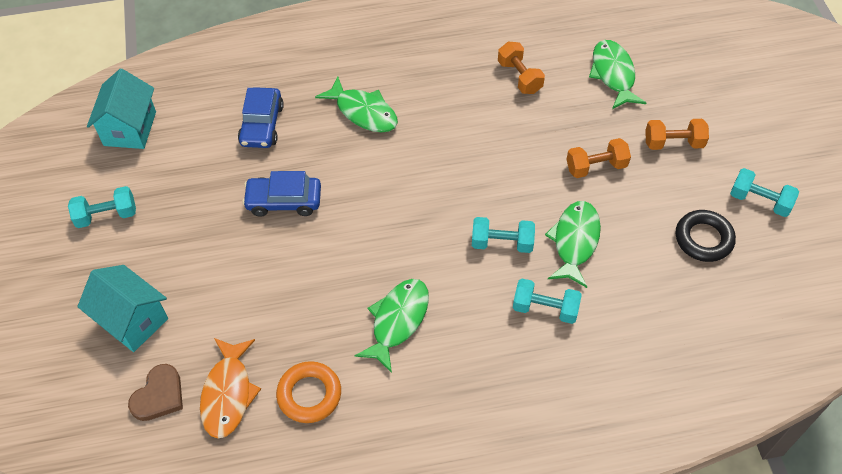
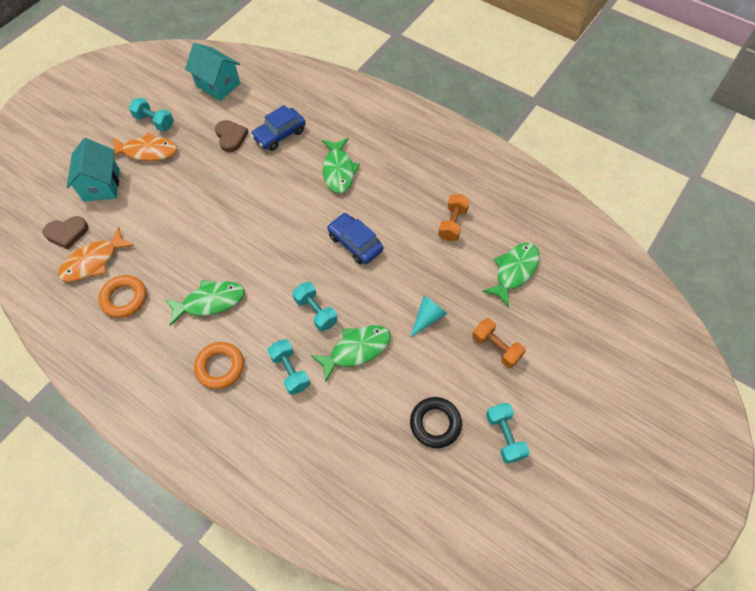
camera: 45 degrees right, 5 degrees up
(130, 128) = (218, 85): turquoise house -> turquoise house turned 75 degrees clockwise
(139, 249) = (147, 151): none -> orange fish
(214, 165) = (231, 137): none -> brown heart
(284, 201) = (238, 185): blue car -> blue car (355, 243)
(482, 363) = (220, 367): none -> orange ring
(596, 167) = (427, 318): orange dumbbell -> turquoise cone

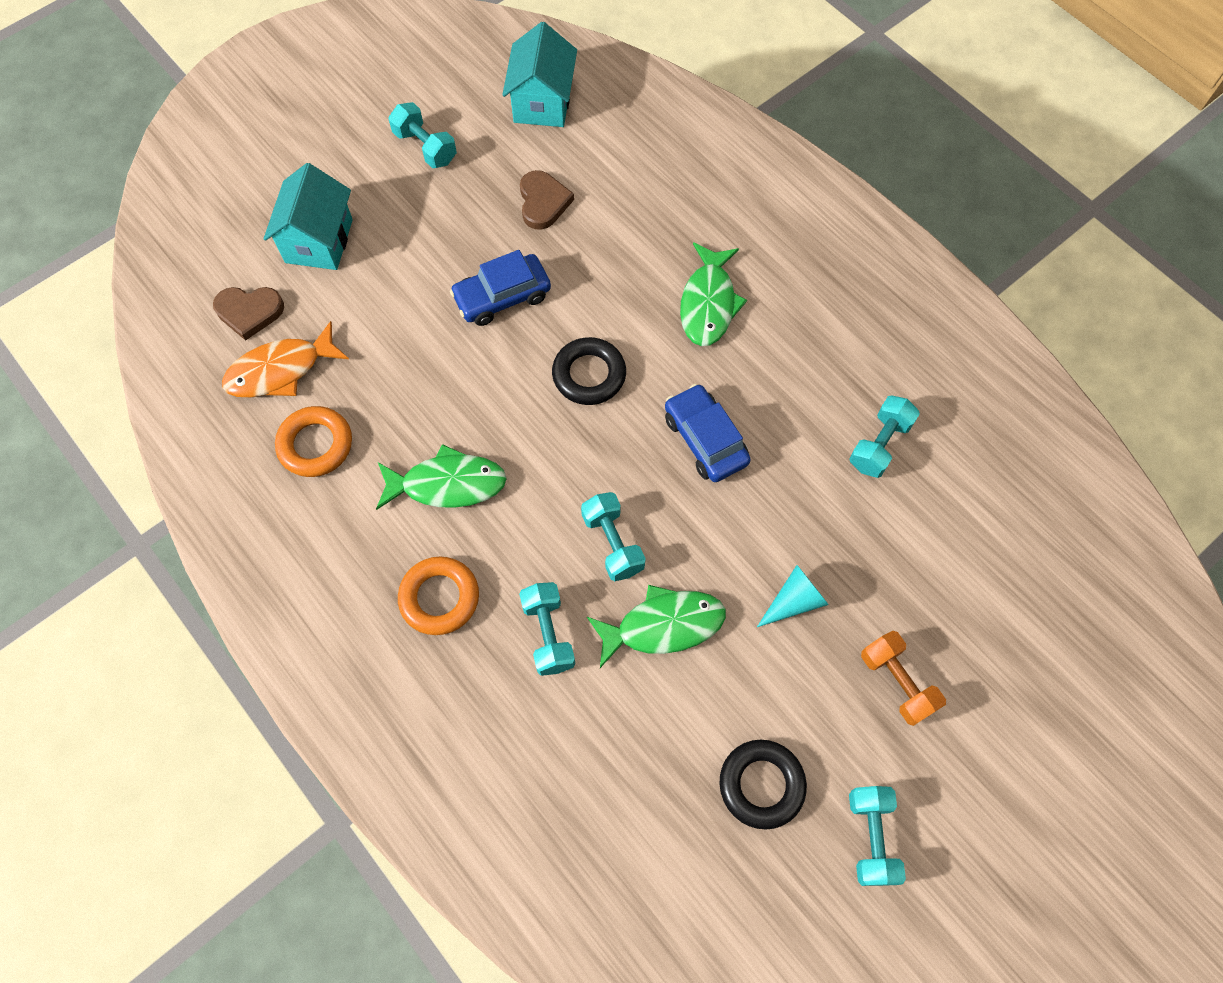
camera: 15 degrees right, 5 degrees up
(147, 151) = (402, 198): orange fish -> none
(218, 85) = (542, 102): turquoise house -> turquoise house turned 45 degrees clockwise
(279, 134) = (624, 215): blue car -> blue car (502, 297)
(280, 223) = (589, 375): none -> black ring
(452, 224) = (879, 445): orange dumbbell -> turquoise dumbbell
(514, 271) = (964, 556): green fish -> none

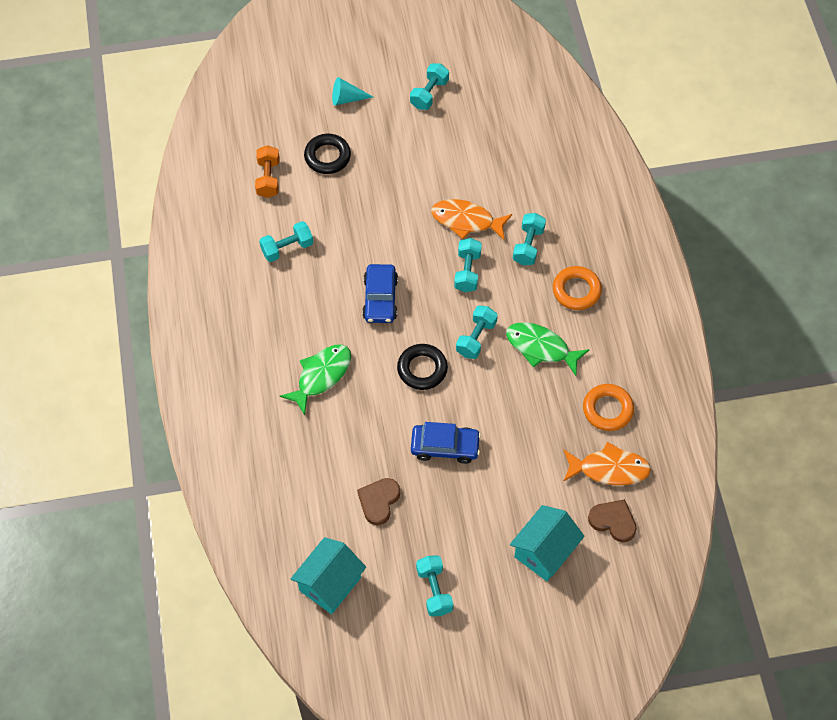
camera: 150 degrees left, 5 degrees down
(543, 452) = (476, 338): none -> turquoise dumbbell
(663, 625) = (466, 221): green fish -> orange fish
(761, 785) = (464, 135): black ring -> black ring (327, 156)
(794, 601) = (392, 199): turquoise cone -> turquoise cone (347, 98)
(897, 682) = (369, 142): orange dumbbell -> orange dumbbell (268, 178)

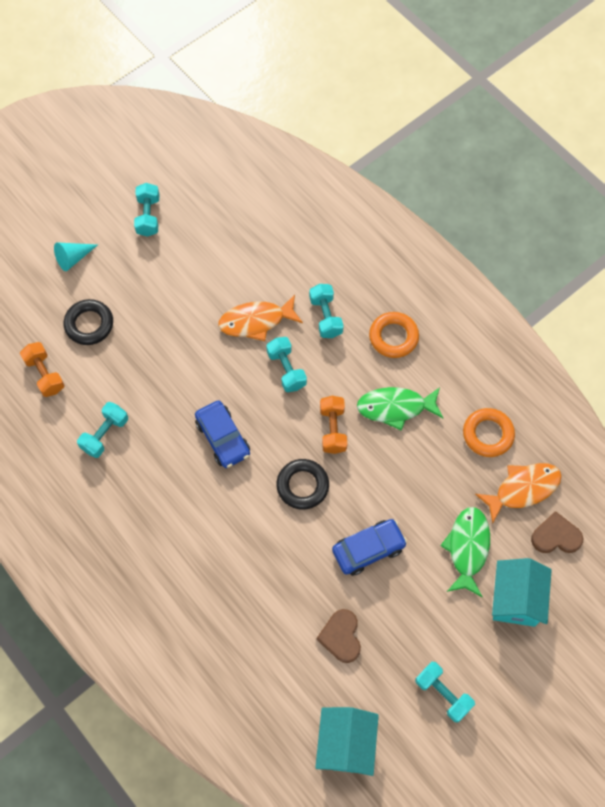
camera: 30 degrees left, 5 degrees up
(321, 376) = (213, 543): green fish -> green fish (467, 548)
(476, 338) = (333, 429): turquoise dumbbell -> orange dumbbell

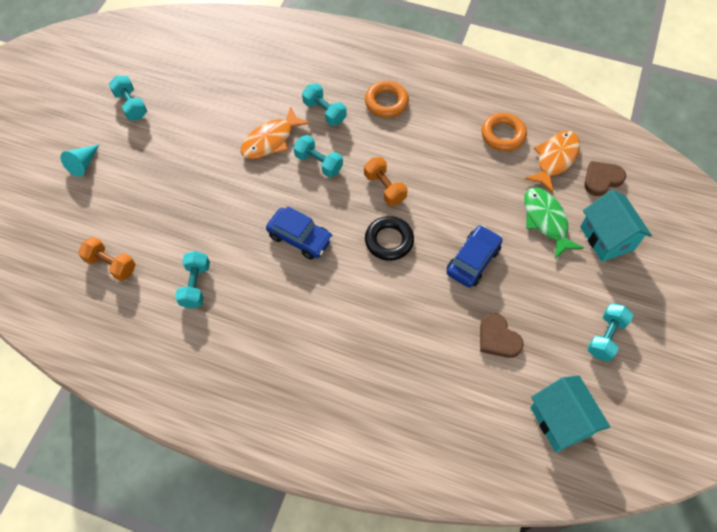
camera: 30 degrees left, 5 degrees down
(89, 324) = (128, 207): black ring -> none
(395, 408) = (422, 149): green fish -> none
(443, 694) = (605, 337): turquoise dumbbell -> turquoise dumbbell turned 75 degrees counterclockwise

